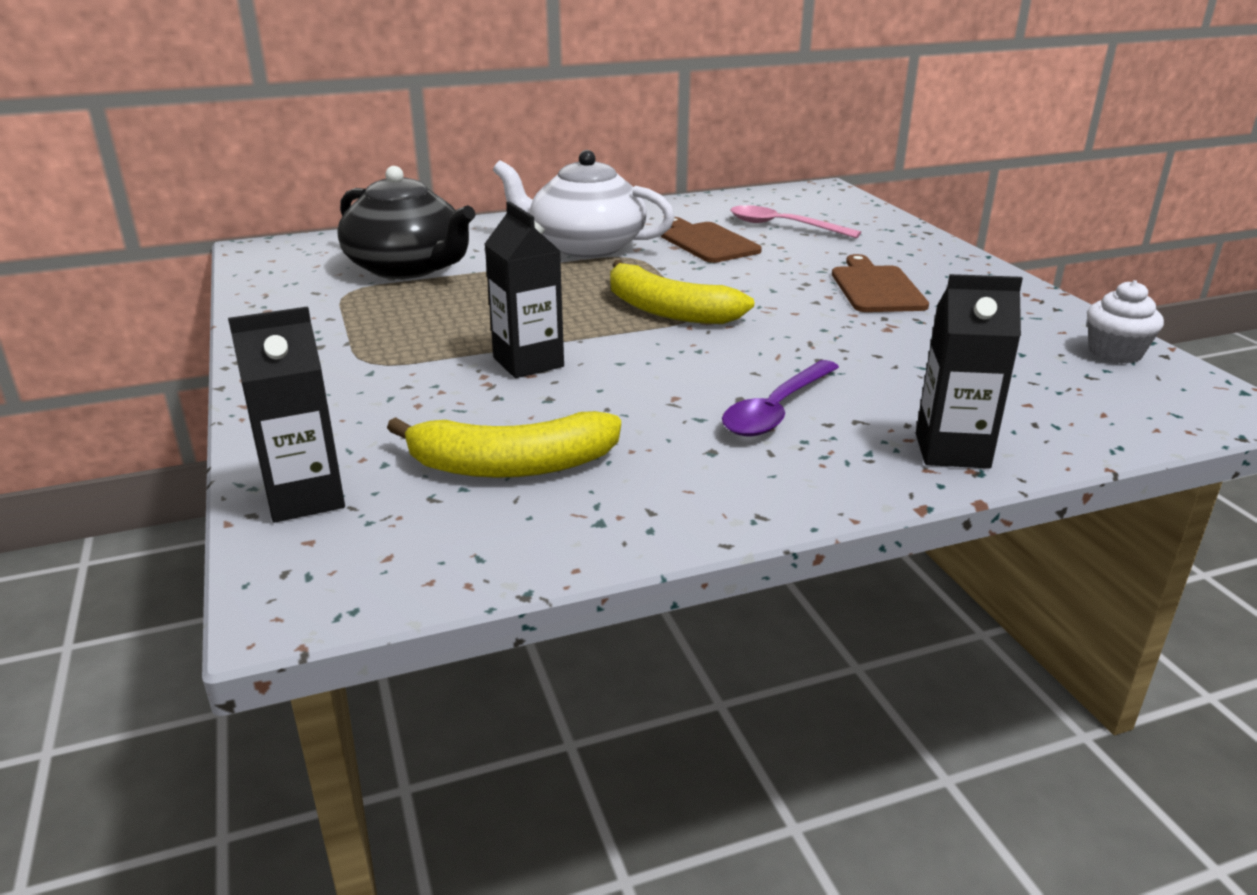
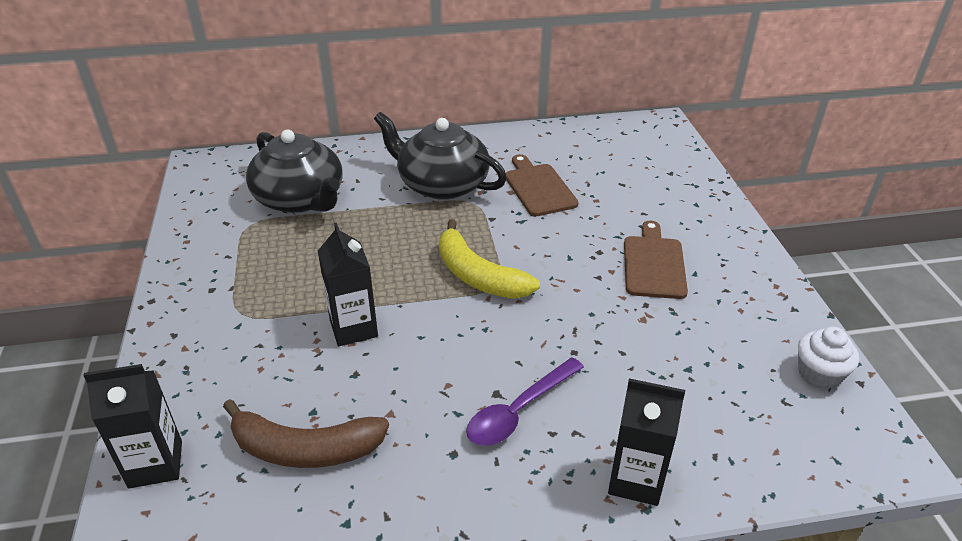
camera: 10 degrees right, 10 degrees up
(512, 465) = (305, 449): yellow banana -> brown banana
(585, 246) = (442, 184): white teapot -> black teapot
(783, 226) = (608, 172): pink spoon -> none

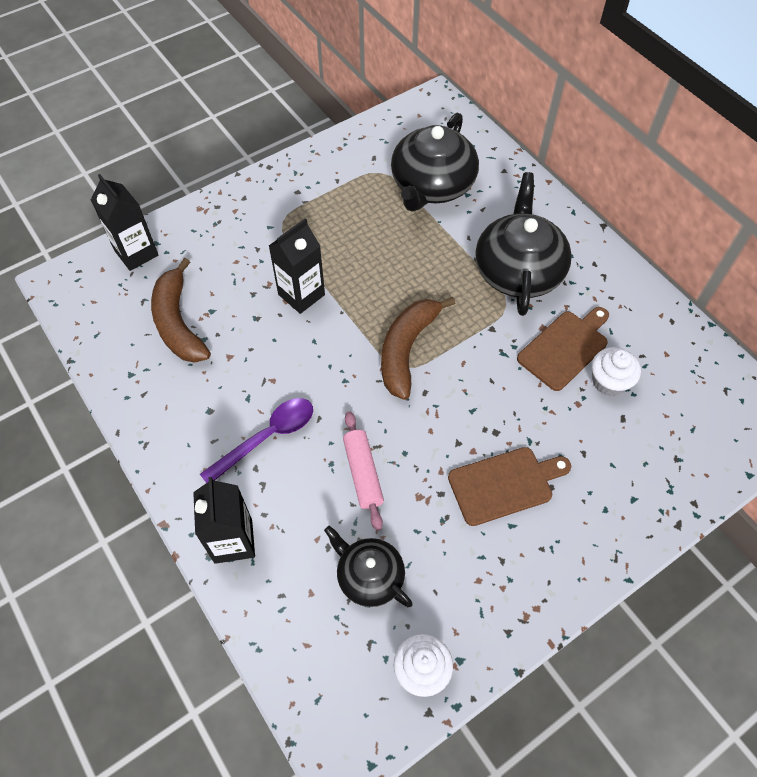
camera: 65 degrees right, 20 degrees up
(478, 275) = (406, 350): yellow banana -> brown banana
(518, 411) = (267, 437): purple spoon -> purple spoon turned 120 degrees clockwise
(585, 178) = (609, 382): none -> white cupcake
(600, 349) = (363, 473): none -> pink rolling pin
(714, 380) = (369, 576): none -> black teapot

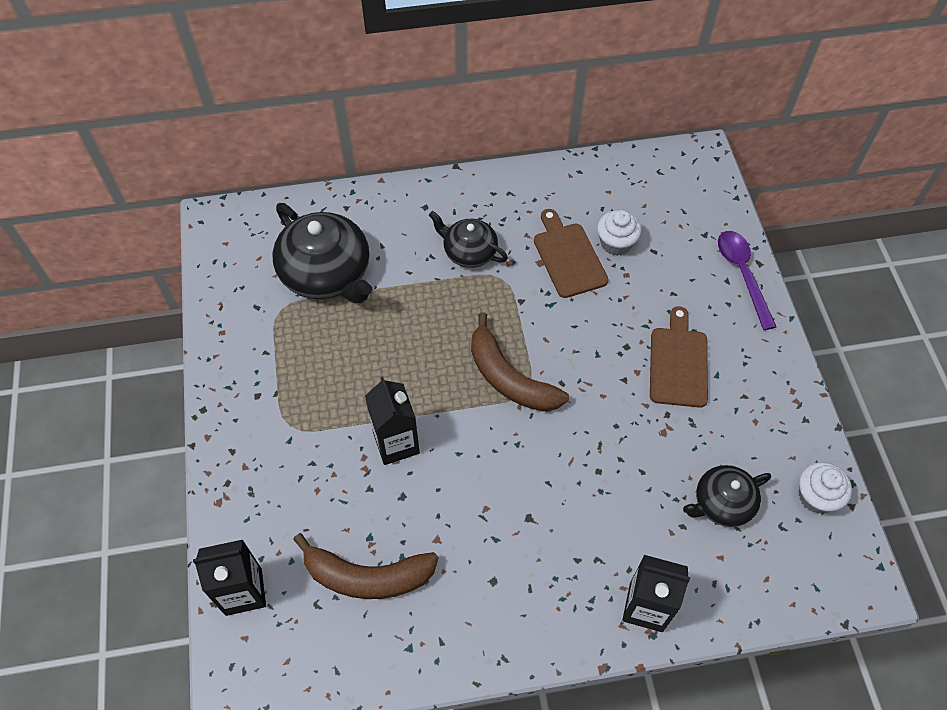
camera: 65 degrees left, 0 degrees up
(267, 437) = (548, 537): purple spoon -> purple spoon (742, 274)
(363, 473) = (622, 468): pink rolling pin -> none
(518, 270) = (469, 251): black teapot -> black teapot, size x0.58

